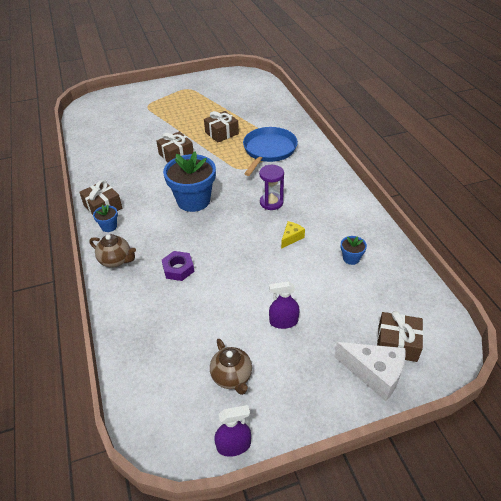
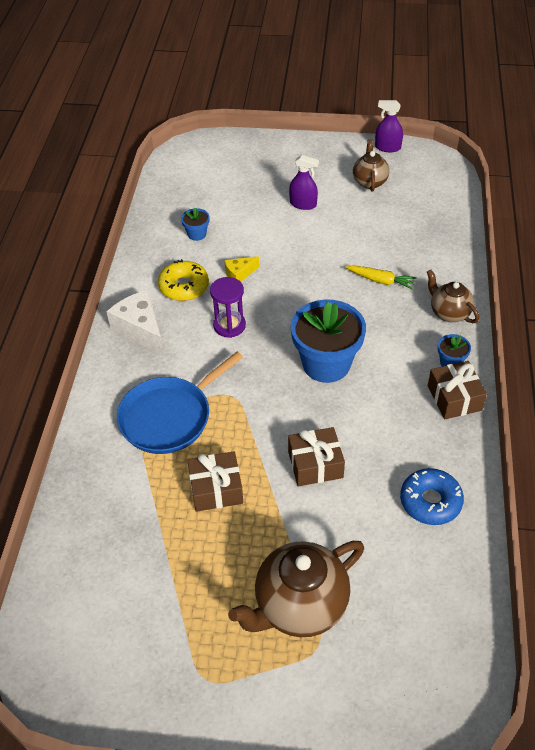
camera: 155 degrees left, 5 degrees up
(108, 158) = (430, 501): none -> blue donut
(160, 112) = (299, 606): none -> brown teapot
(178, 269) = (381, 281): purple nut -> yellow carrot
(323, 216) = (184, 286): none -> yellow donut
(374, 374) = (258, 153): white cheese -> white cheese (141, 330)
(397, 343) = (222, 163): brown gift -> none

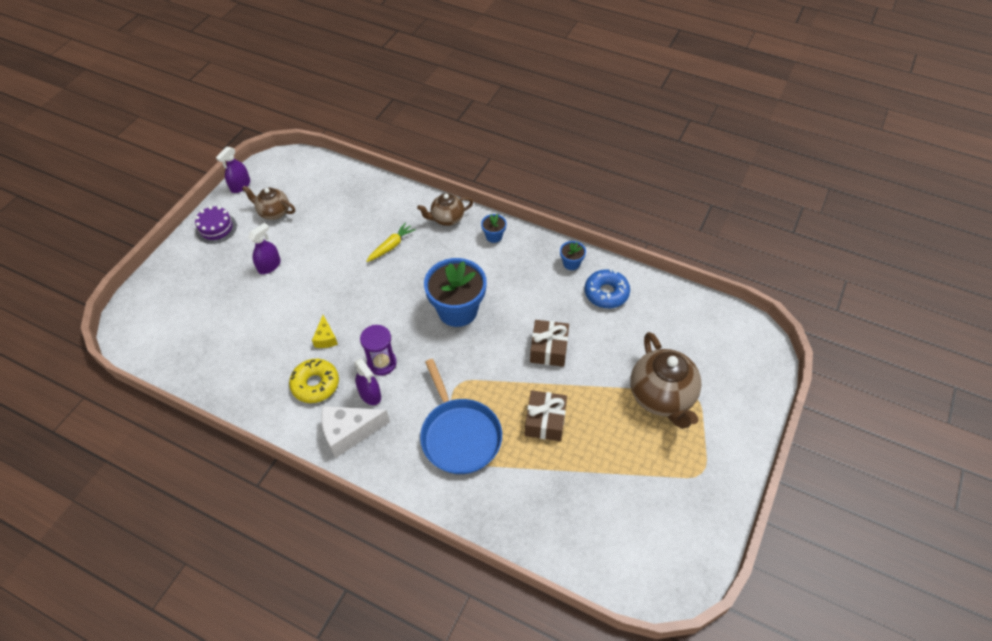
camera: 70 degrees left, 5 degrees up
(189, 330) = (370, 394): none -> purple spray bottle
(197, 234) = (254, 356): blue flower pot -> blue flower pot (571, 263)
(326, 153) = (216, 228): none -> purple cake
(454, 398) = (526, 246): brown gift -> none

